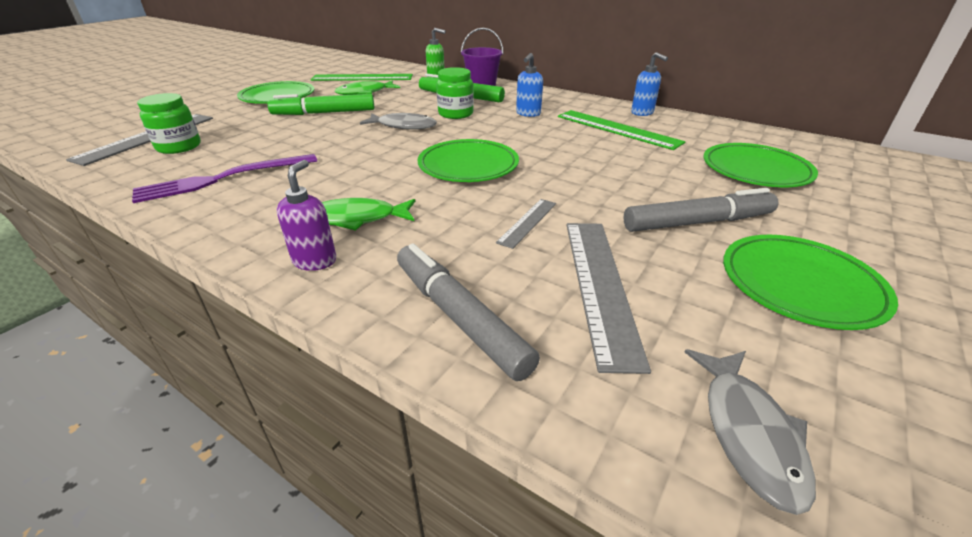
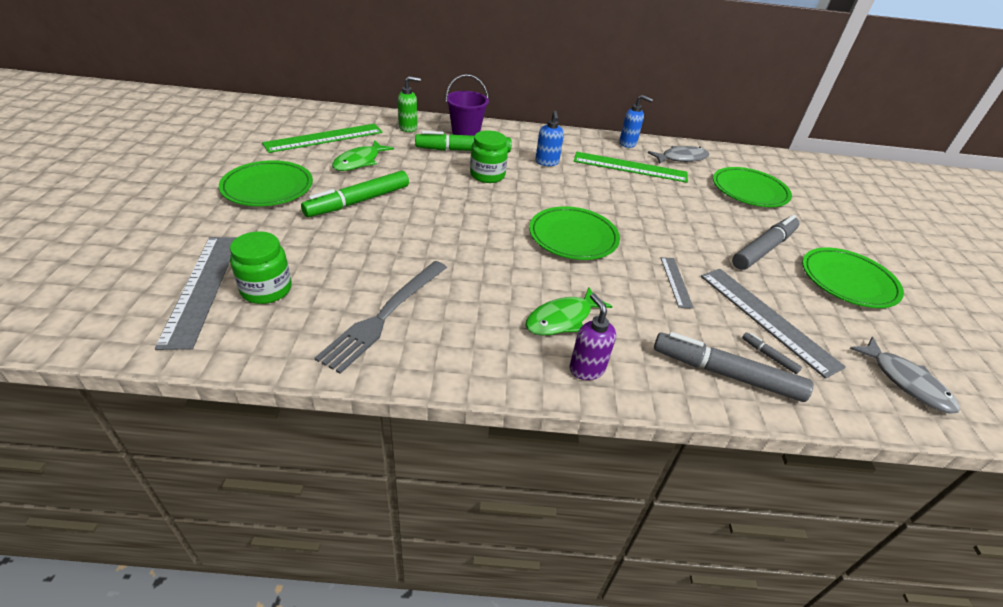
camera: 35 degrees left, 5 degrees up
(223, 179) = (384, 315): purple fork -> grey fork
(403, 126) = (461, 202): grey fish -> grey fish (681, 158)
(546, 320) = (769, 356): none -> grey marker

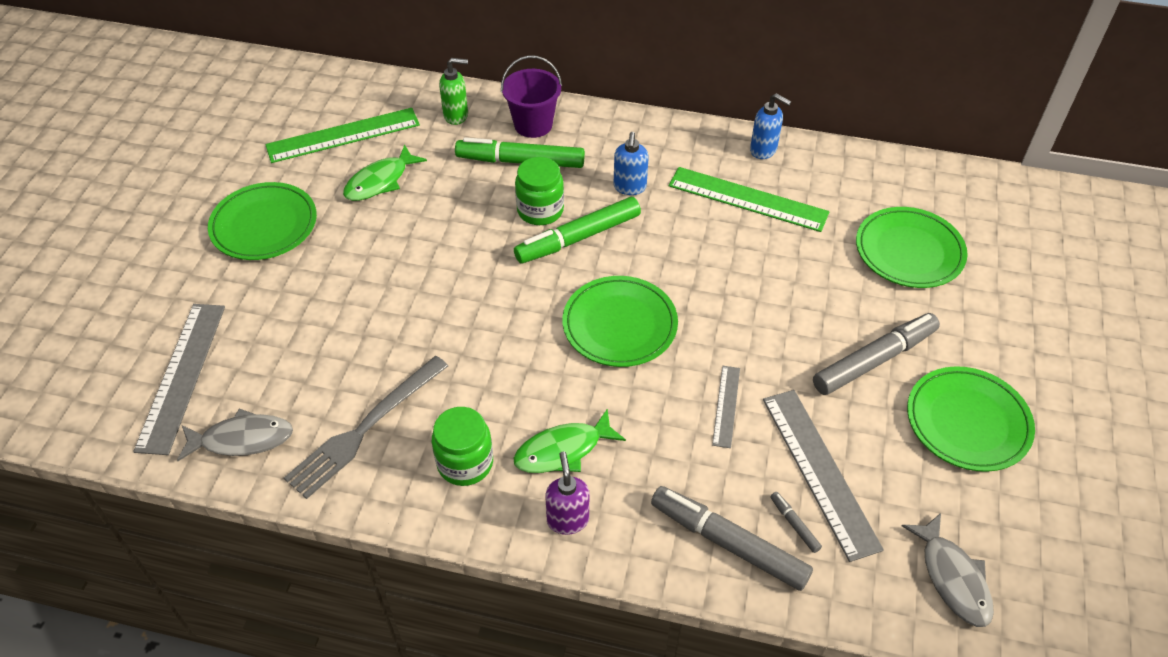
camera: 15 degrees right, 10 degrees up
(266, 289) = (246, 383): green jar -> green jar (465, 463)
(358, 201) = (367, 253): green marker -> green marker (578, 238)
(681, 158) = (834, 182): grey fish -> grey fish (242, 439)

